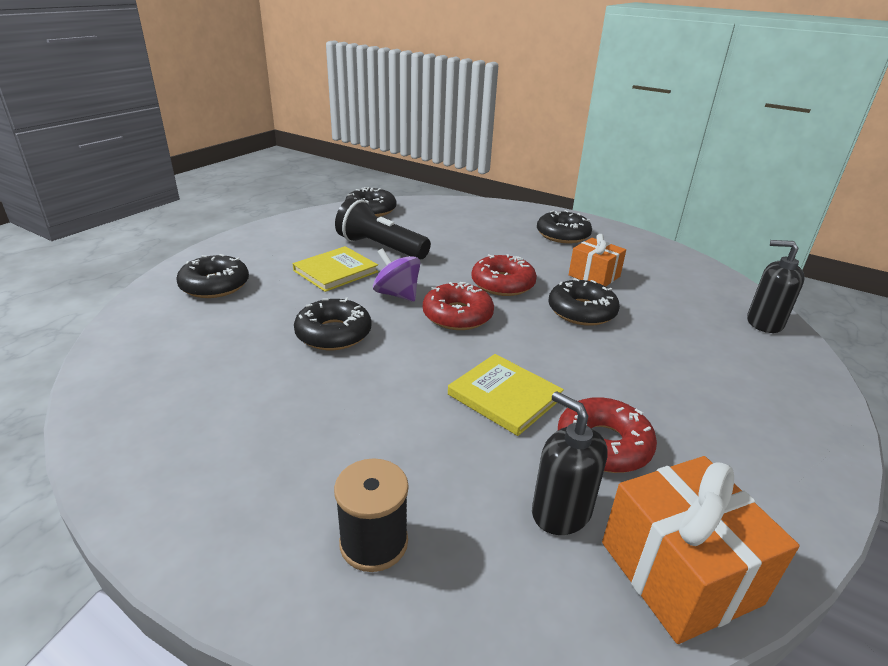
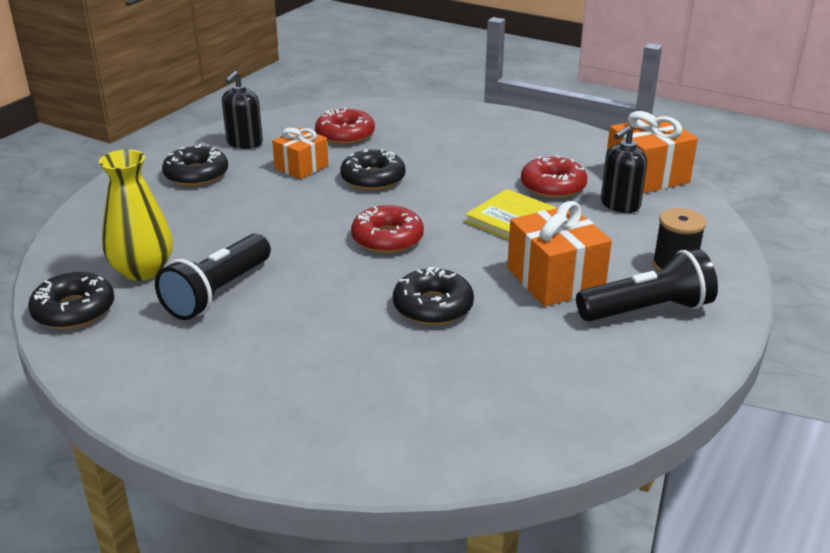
camera: 90 degrees left, 0 degrees up
(215, 285) = (327, 413): black donut -> none
(274, 487) = (647, 310): none -> black flashlight
(335, 271) = (287, 320): yellow book -> none
(363, 416) = (555, 279): none -> orange gift
(397, 294) = (346, 274): purple spinning top -> none
(415, 224) = (142, 270): none -> yellow vase
(503, 284) = (319, 214): red donut -> red donut (345, 135)
(764, 323) = (384, 111): black soap dispenser -> black soap dispenser (244, 143)

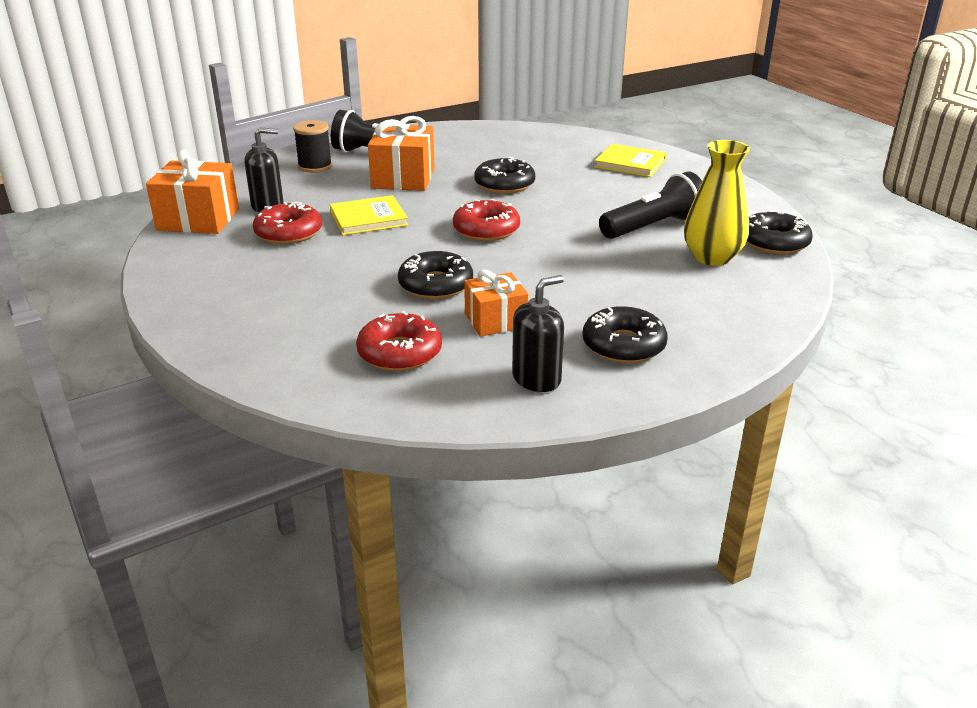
camera: 150 degrees left, 0 degrees up
(302, 408) = (630, 163): none -> yellow book

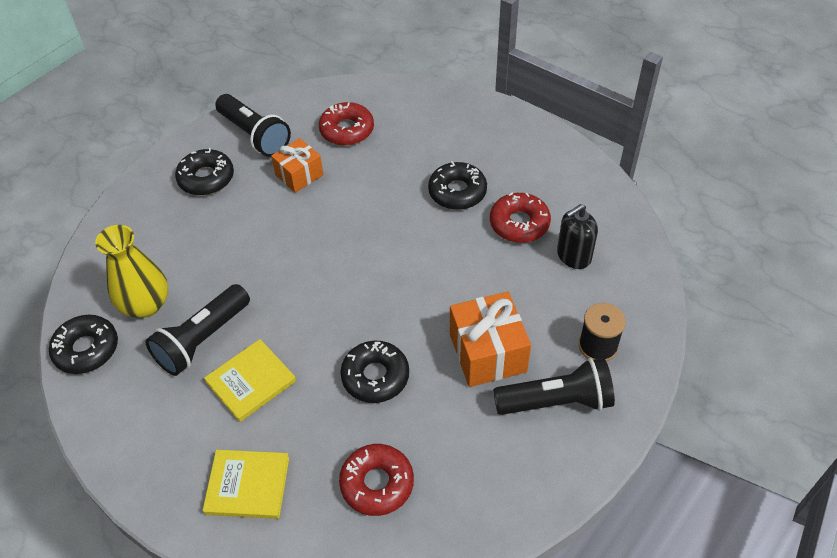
camera: 160 degrees right, 20 degrees up
(198, 220) = (610, 216): orange gift -> none
(368, 218) = (469, 266): yellow book -> yellow book (251, 382)
(436, 285) = (359, 198): black donut -> black donut (457, 192)
(486, 230) = (355, 283): red donut -> red donut (377, 483)
(536, 379) = (254, 135): black soap dispenser -> black flashlight

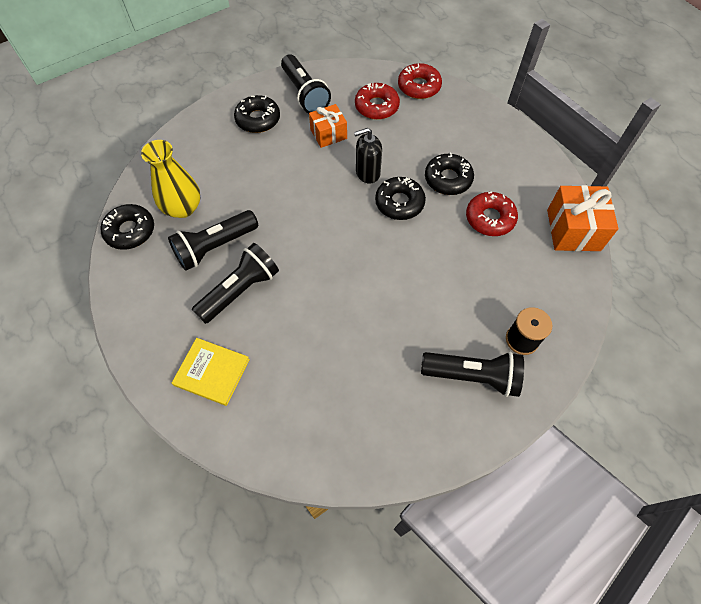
camera: 15 degrees right, 10 degrees up
(251, 382) = (240, 290): yellow book -> black flashlight
(375, 376) = (335, 313): black donut -> black donut (399, 203)
(377, 483) = (309, 401): red donut -> red donut (419, 86)
(487, 352) = (430, 319): orange gift -> orange gift (573, 230)
(573, 256) = (526, 257): black soap dispenser -> black soap dispenser (367, 173)

